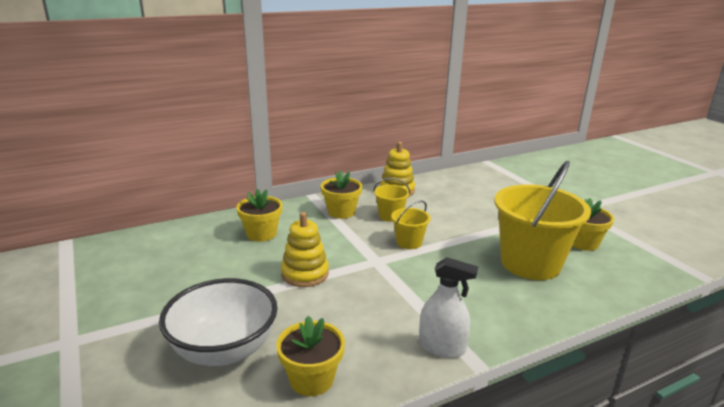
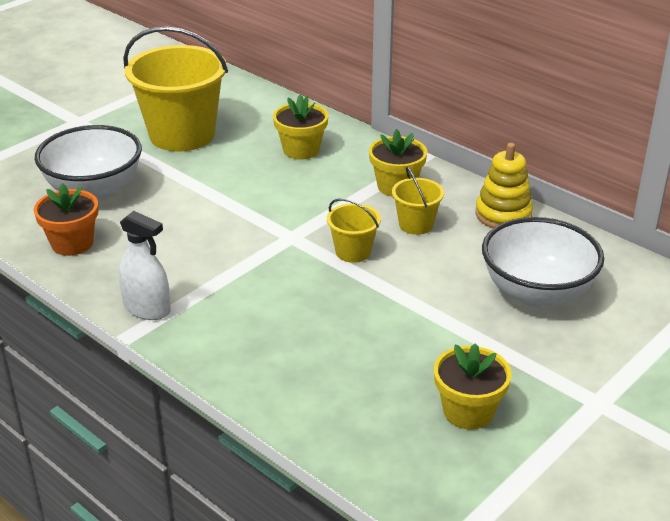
camera: 70 degrees right, 10 degrees up
(305, 274) = (236, 198): yellow stacking toy -> none
(311, 379) = (72, 243): yellow flower pot -> orange flower pot
(442, 347) = (147, 309): white spray bottle -> white spray bottle turned 60 degrees counterclockwise
(478, 200) = (536, 293): none -> white bowl
(530, 263) = (365, 360): yellow bucket -> yellow bucket (182, 135)

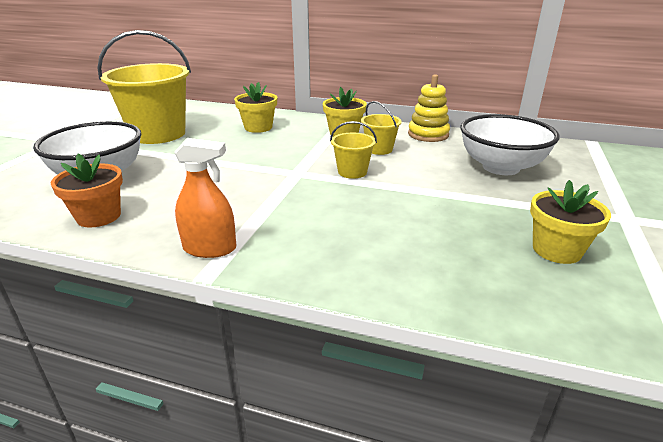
camera: 25 degrees left, 5 degrees down
(147, 309) = (210, 248): white spray bottle -> orange spray bottle

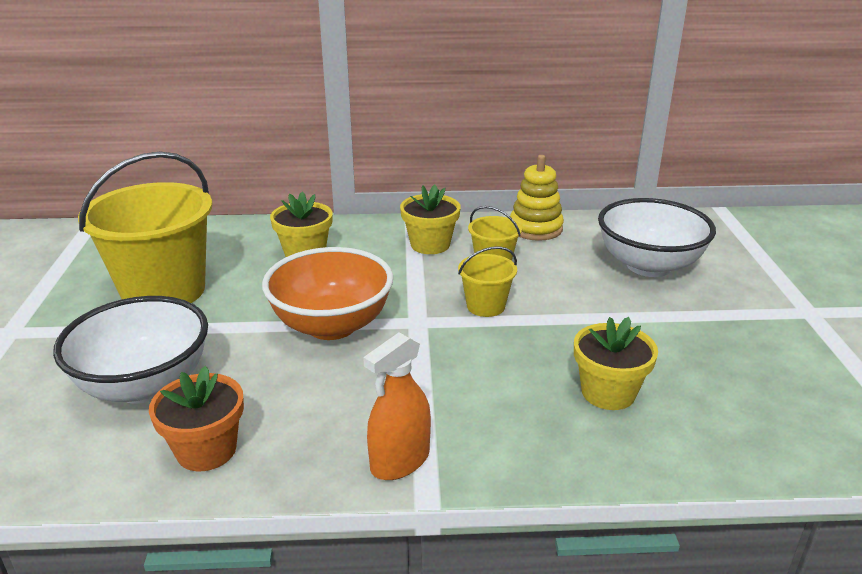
camera: 20 degrees left, 0 degrees up
(210, 248) = (400, 461): orange spray bottle -> orange spray bottle turned 150 degrees clockwise
(239, 166) = (332, 325): none -> orange bowl
(556, 250) = (768, 368): yellow flower pot -> yellow flower pot (608, 392)

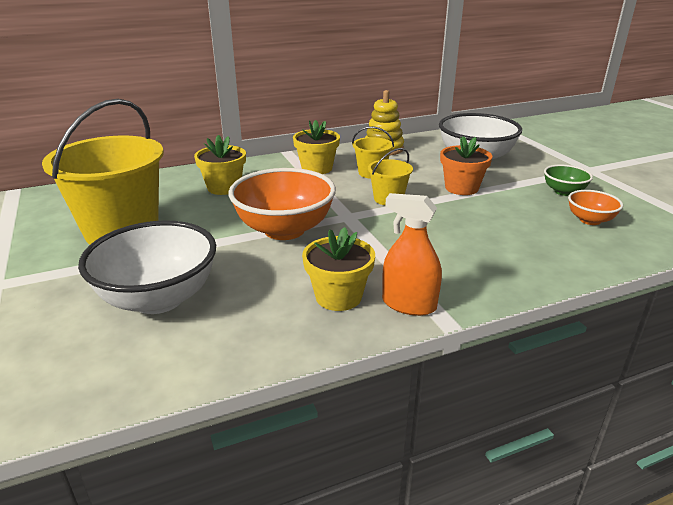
camera: 20 degrees left, 0 degrees up
(206, 450) = (251, 332): orange flower pot -> orange flower pot (461, 188)
(400, 461) = (409, 304): orange spray bottle -> orange spray bottle turned 90 degrees clockwise
(608, 392) = (512, 234): yellow flower pot -> yellow flower pot (338, 297)
(737, 341) = (563, 192): none -> green bowl
(739, 394) = (590, 220): none -> orange bowl

